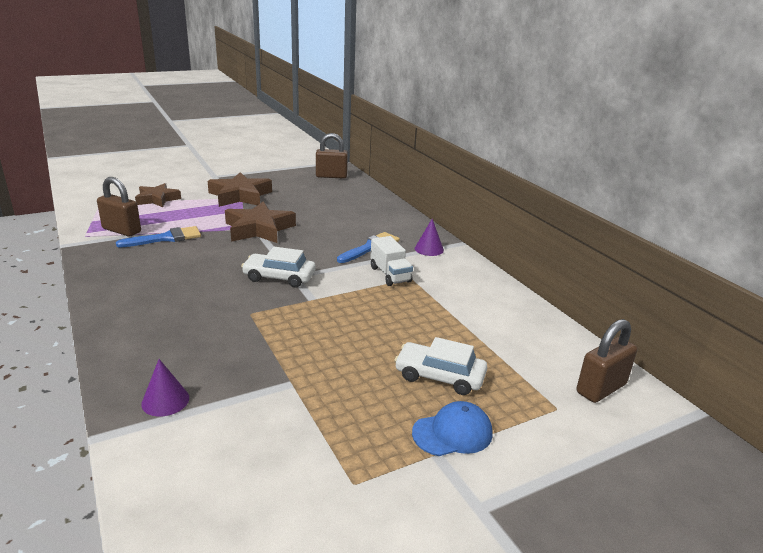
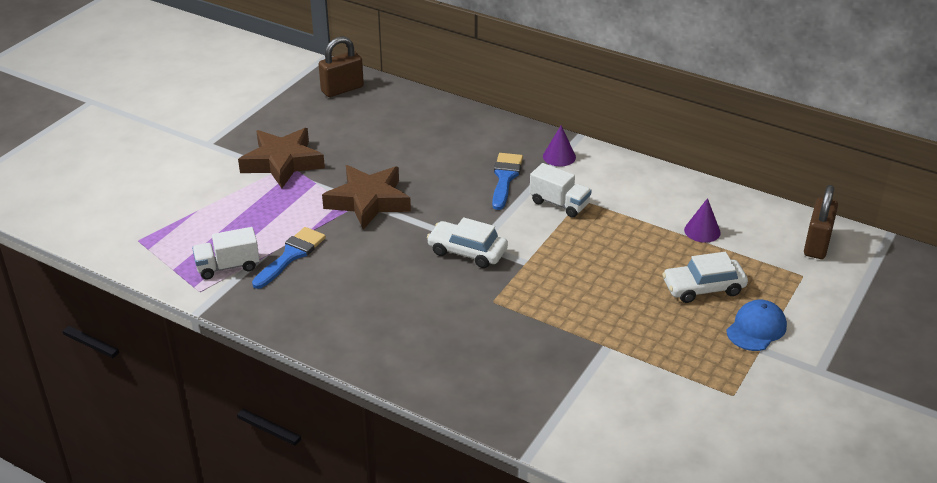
camera: 30 degrees left, 10 degrees up
(121, 230) = (228, 266): brown padlock -> white truck
(157, 199) = (196, 207): brown star -> none
(165, 400) = (535, 406): purple cone -> purple cone (702, 231)
(279, 277) = (467, 251): white car -> white car turned 45 degrees clockwise

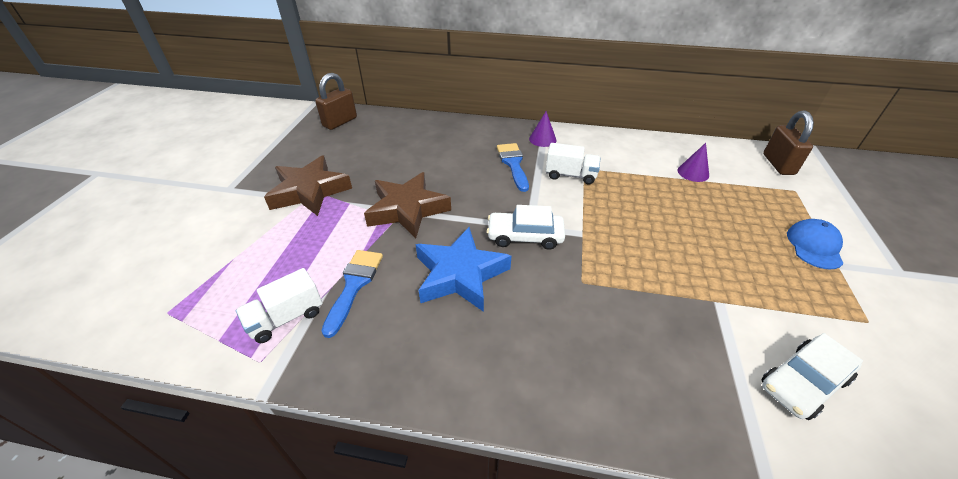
camera: 20 degrees left, 5 degrees up
(386, 269) = (460, 274): none -> blue star
(703, 288) = (740, 220): white car -> white car (803, 382)

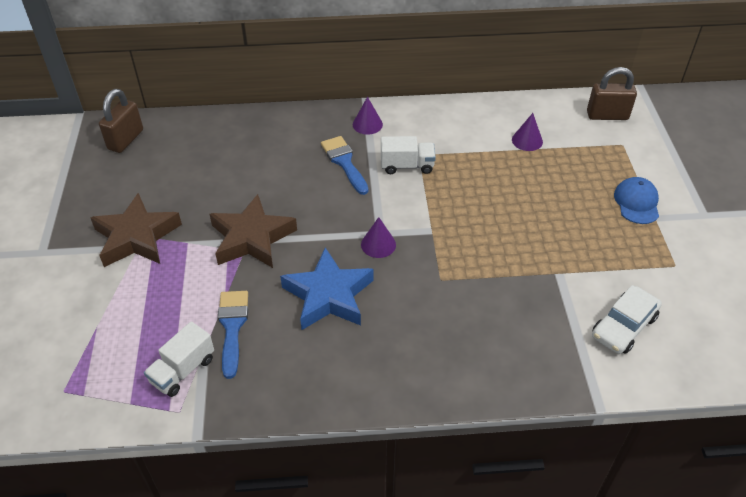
camera: 15 degrees left, 5 degrees up
(525, 236) = (378, 244): white car -> purple cone
(778, 164) = (607, 115): brown padlock -> brown padlock turned 75 degrees counterclockwise

